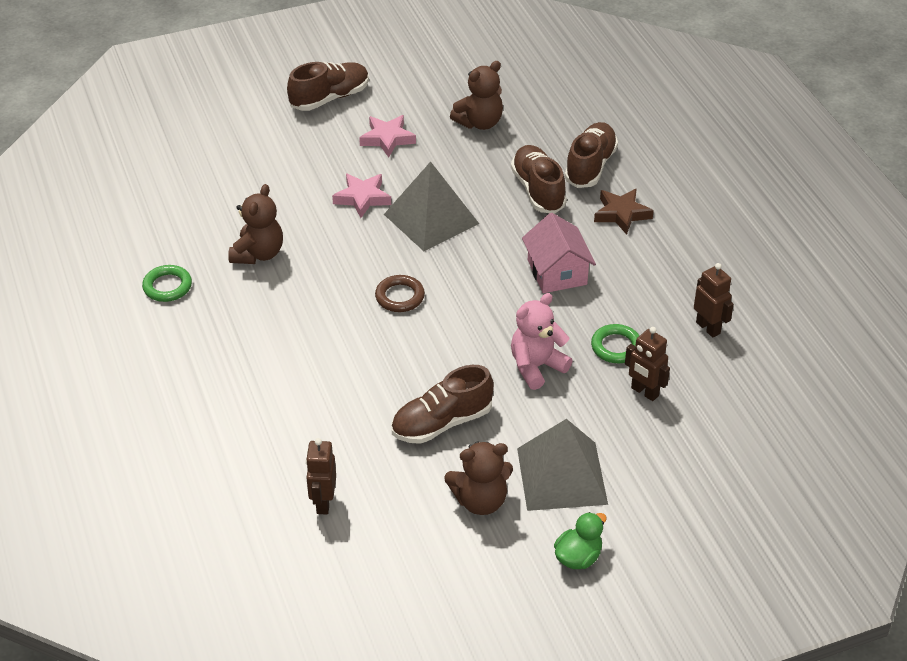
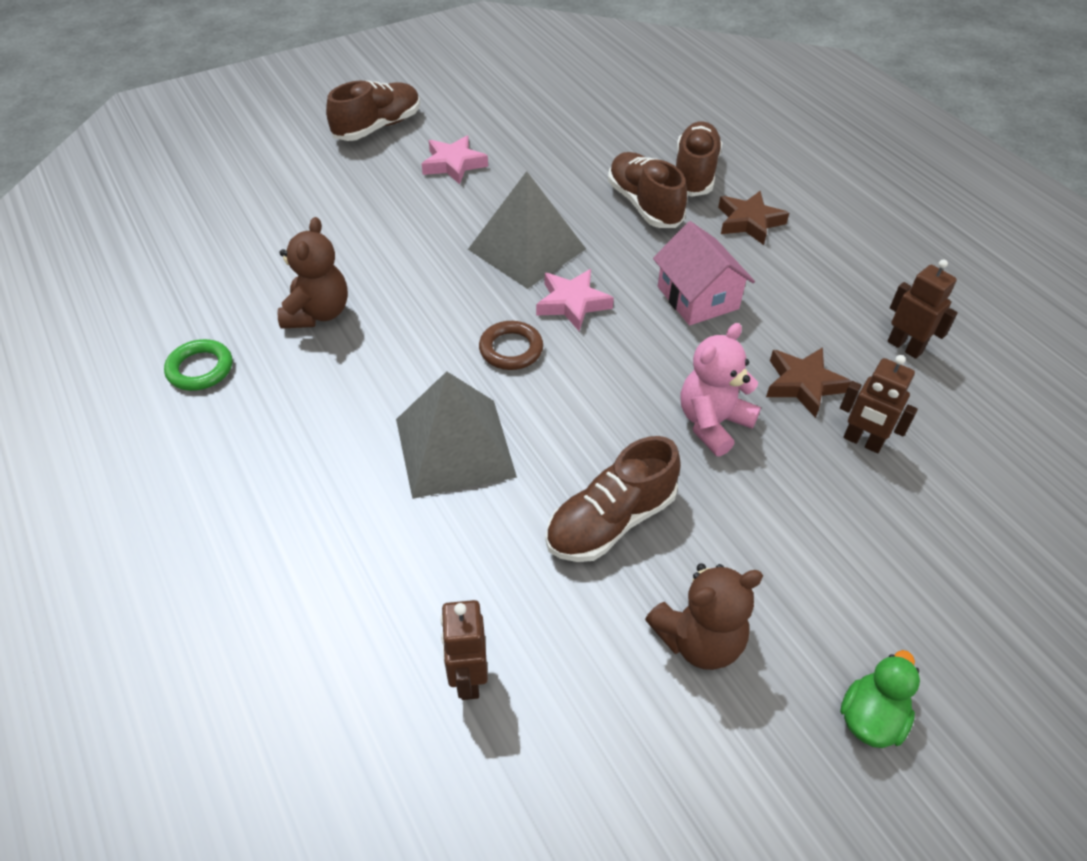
camera: 10 degrees left, 5 degrees up
(362, 198) = (438, 233): pink star -> pink star (572, 303)
(479, 122) = (555, 138): brown teddy bear -> none
(562, 476) = (800, 582): grey pyramid -> grey pyramid (455, 447)
(616, 347) = (803, 384): green ring -> brown star

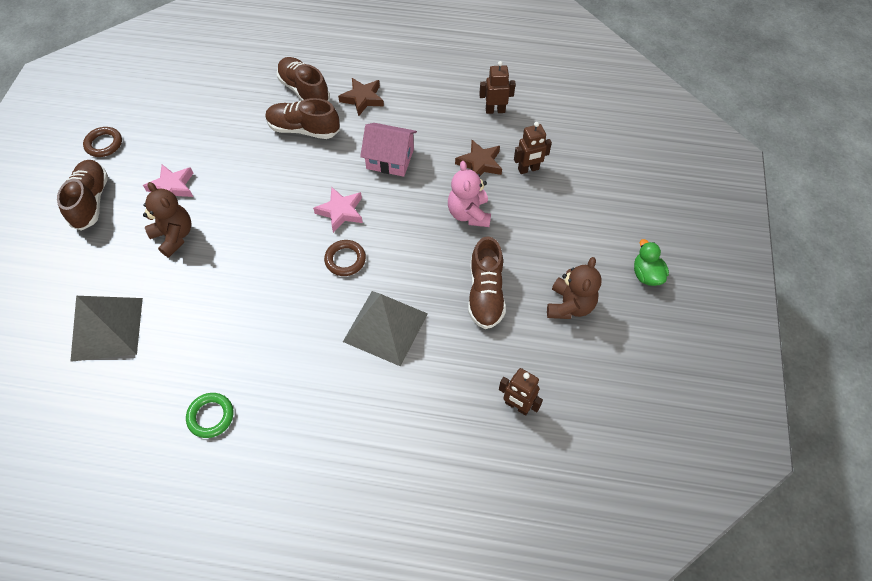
camera: 50 degrees left, 10 degrees up
(317, 313) = (226, 331): brown teddy bear -> brown teddy bear (174, 236)
(452, 93) = (104, 144): none -> brown ring
(527, 249) = (281, 202): grey pyramid -> grey pyramid (107, 329)

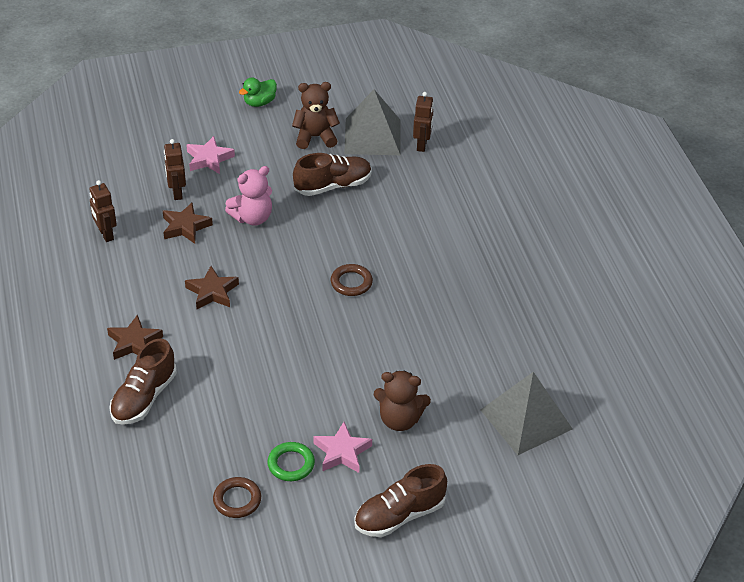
camera: 115 degrees left, 15 degrees down
(104, 144) = (316, 550): brown ring -> brown ring (237, 500)
(174, 236) = (400, 420): brown teddy bear -> brown teddy bear turned 105 degrees counterclockwise
(211, 416) = (550, 310): green ring -> green ring (291, 464)
(303, 129) = (204, 375): brown shoe -> none
(341, 211) = (298, 305): pink star -> pink star (209, 159)
(385, 327) = (402, 234): grey pyramid -> grey pyramid (372, 136)
(390, 159) = (212, 292): pink house -> brown star
(528, 169) = (177, 193): brown robot -> brown robot turned 150 degrees counterclockwise

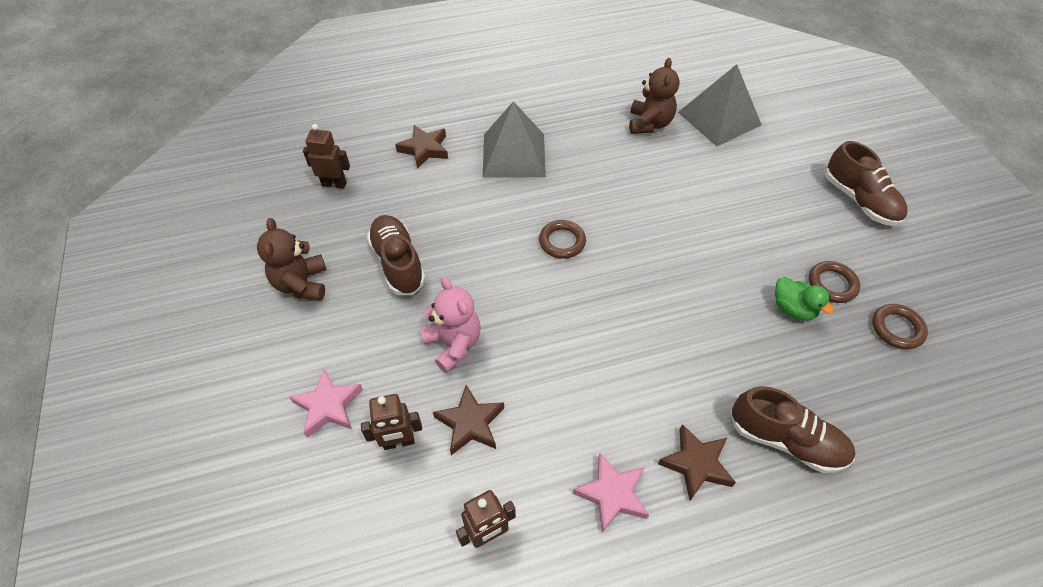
camera: 90 degrees left, 10 degrees up
(212, 292) = (592, 379): brown star -> brown star (424, 149)
(259, 102) = (213, 351): green duck -> green duck (793, 309)
(291, 464) = (832, 284): green ring -> brown ring
(342, 452) = (801, 243): pink star -> pink star (612, 494)
(372, 136) = (311, 228): grey pyramid -> grey pyramid (513, 155)
(400, 420) = (746, 201): brown teddy bear -> brown teddy bear (649, 124)

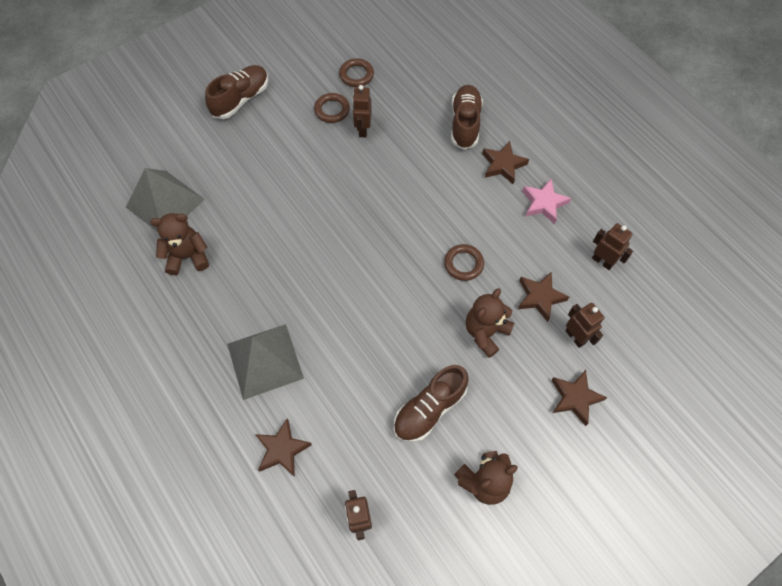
camera: 110 degrees left, 10 degrees up
(328, 406) = (575, 398): pink star -> brown star
(453, 344) = (485, 332): pink teddy bear -> brown teddy bear
(562, 242) = (357, 288): brown ring -> brown ring (463, 264)
(793, 309) = (363, 129): green duck -> brown robot

